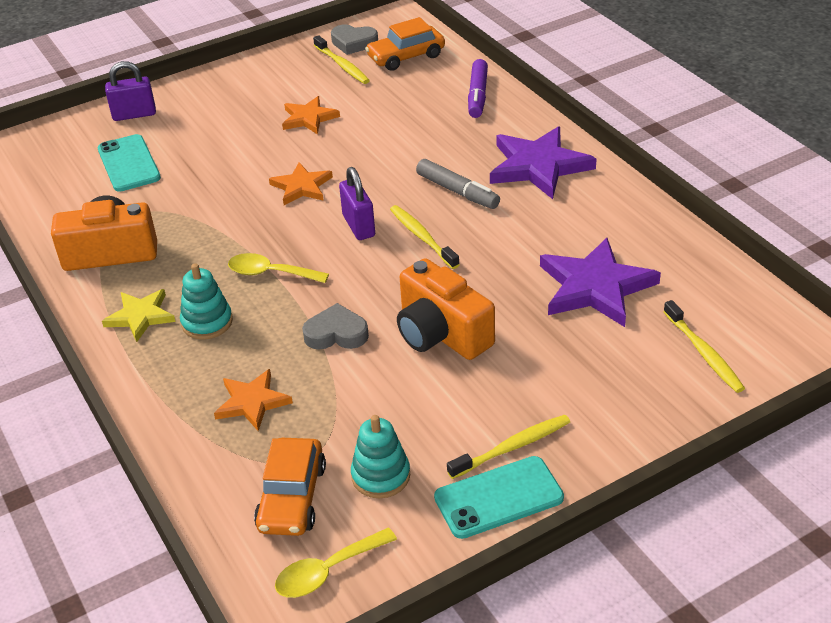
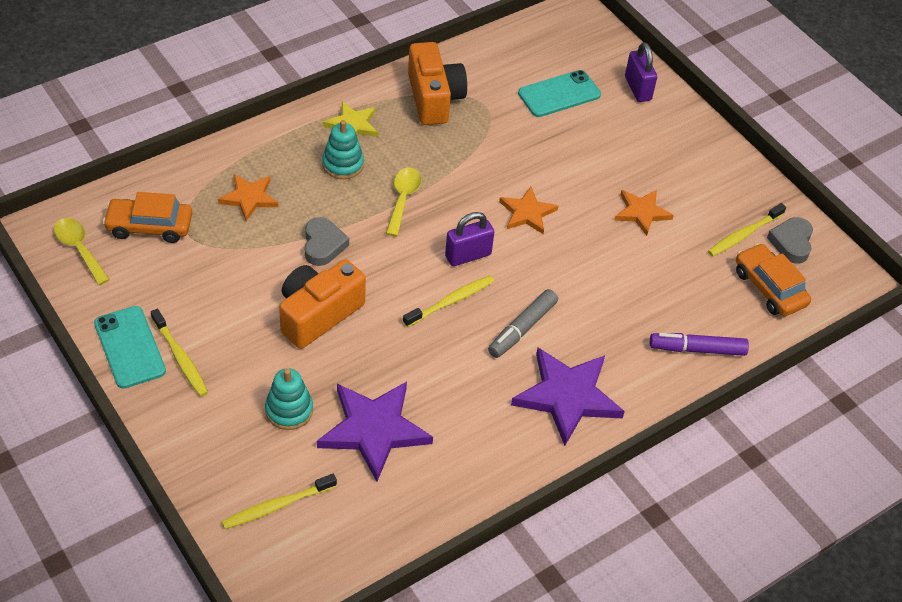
camera: 80 degrees right, 10 degrees up
(381, 476) = (162, 276): turquoise stacking toy -> turquoise stacking toy (289, 410)

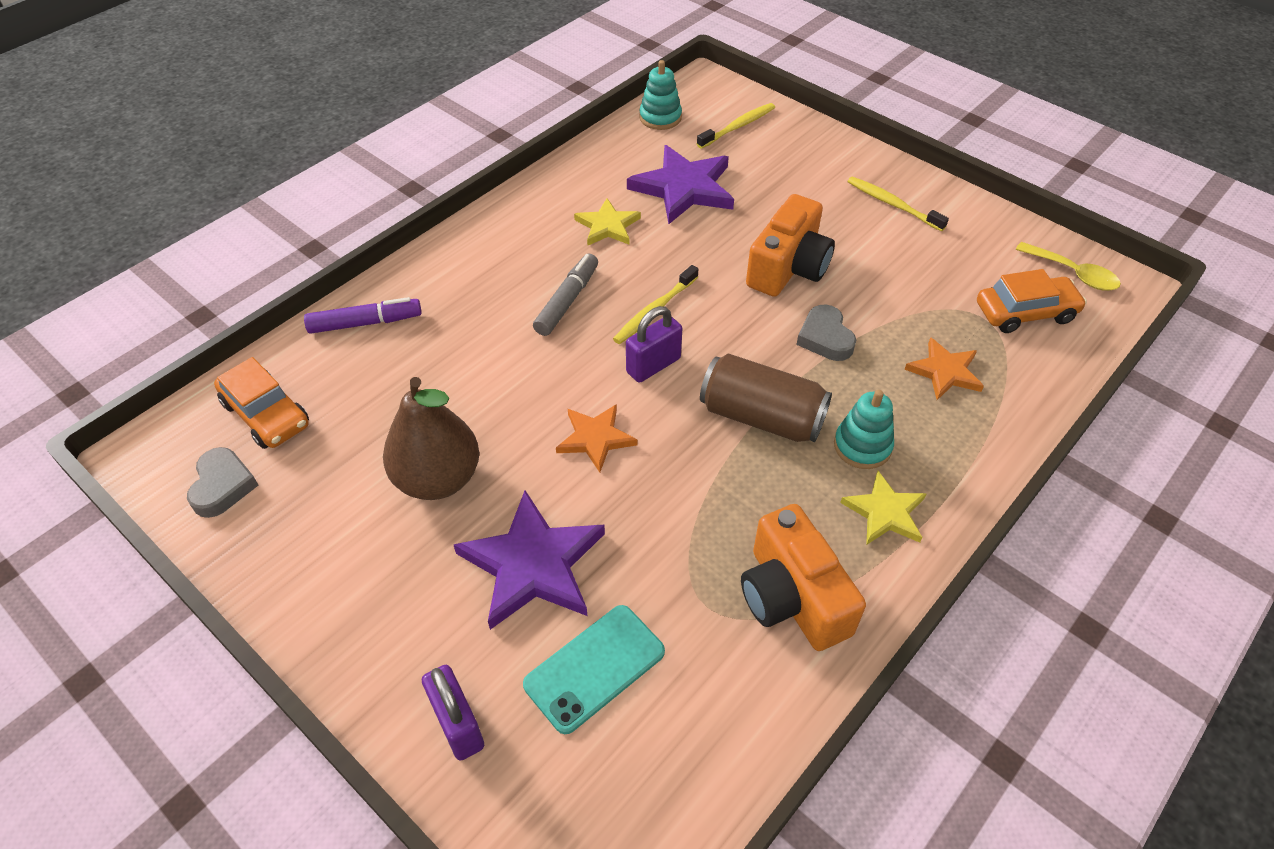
camera: 170 degrees right, 0 degrees up
(129, 347) = (945, 203): turquoise phone -> none
(289, 410) = (767, 187): turquoise stacking toy -> turquoise stacking toy (660, 117)
(403, 199) = (761, 417): yellow spoon -> brown can
(465, 401) = (608, 226): none -> yellow star
(567, 397) = (505, 250): purple star -> purple star (532, 564)
(642, 212) = (438, 478): orange star -> brown pear
(743, 235) = (291, 481): yellow toothbrush -> none

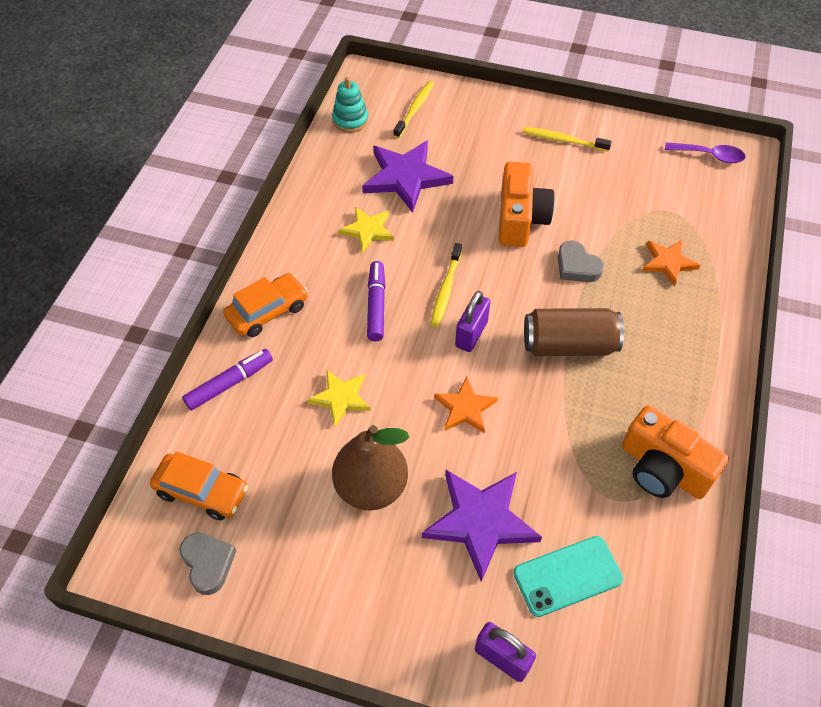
camera: 25 degrees left, 5 degrees up
(567, 301) = (376, 305): grey marker -> purple marker
(594, 668) = (567, 576): turquoise phone -> turquoise phone turned 45 degrees clockwise
(862, 446) = (646, 340): turquoise stacking toy -> none
(885, 512) = (686, 383): yellow star -> yellow star (340, 398)
(1025, 312) = (695, 197): orange car -> orange car (267, 311)
(1073, 273) = (709, 156): yellow spoon -> purple spoon

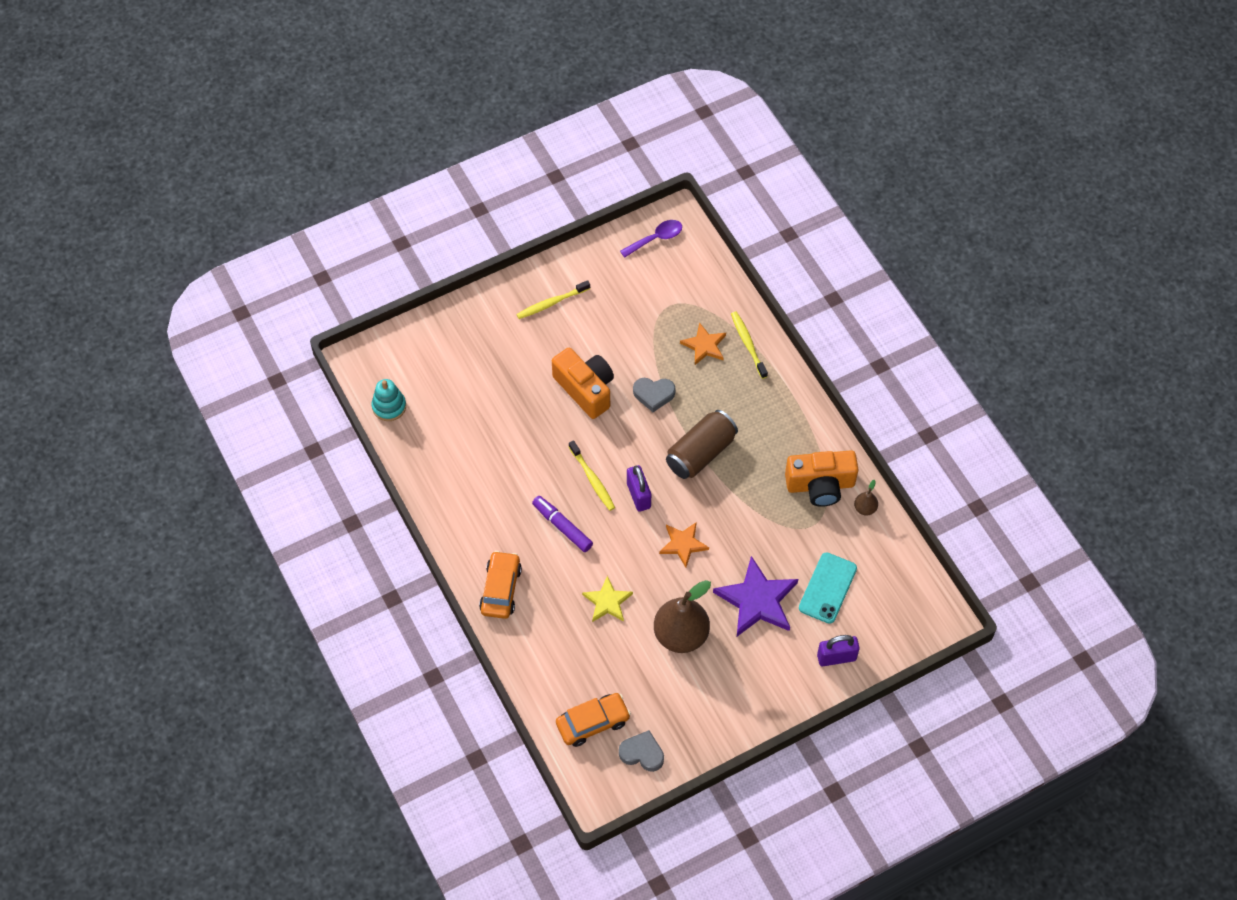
camera: 45 degrees left, 5 degrees up
(229, 383) = (533, 652): purple marker -> none
(367, 230) = (498, 480): yellow star -> none
(406, 177) = (479, 420): purple star -> none
(415, 109) = (424, 360): yellow toothbrush -> yellow toothbrush (748, 344)
(691, 531) = (865, 508): none -> brown pear

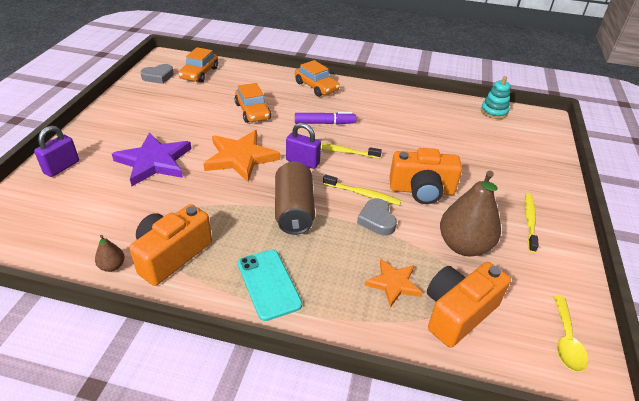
camera: 130 degrees right, 20 degrees down
(607, 602) = (252, 111): yellow star -> orange car
(653, 395) = (377, 220): grey heart -> grey heart turned 60 degrees counterclockwise
(656, 238) = (566, 341): purple spoon -> yellow spoon
(681, 635) = (189, 122): brown pear -> brown pear (464, 245)
(683, 544) = (240, 158): orange star -> orange star, size x1.70
(691, 299) = (458, 312): none -> orange camera
(748, 344) = (363, 316): yellow toothbrush -> yellow toothbrush (363, 194)
(827, 588) = (102, 197): turquoise phone -> turquoise phone (268, 284)

